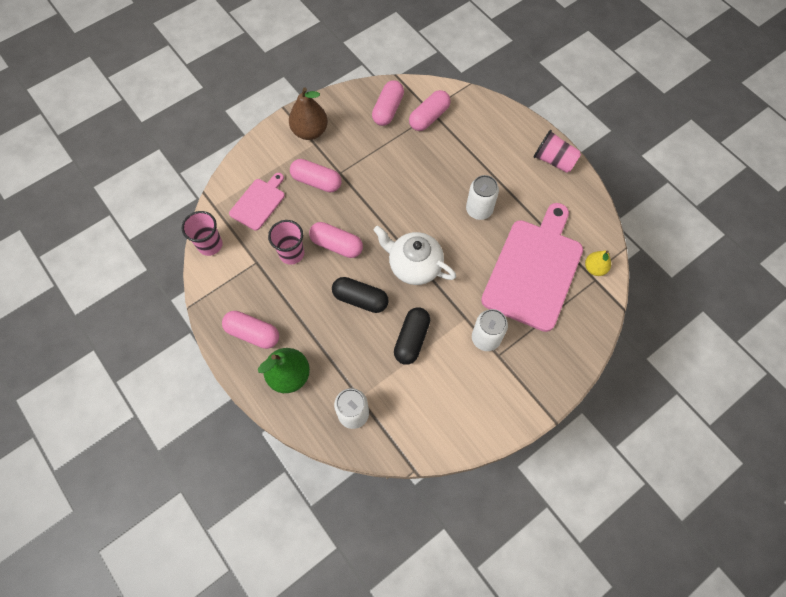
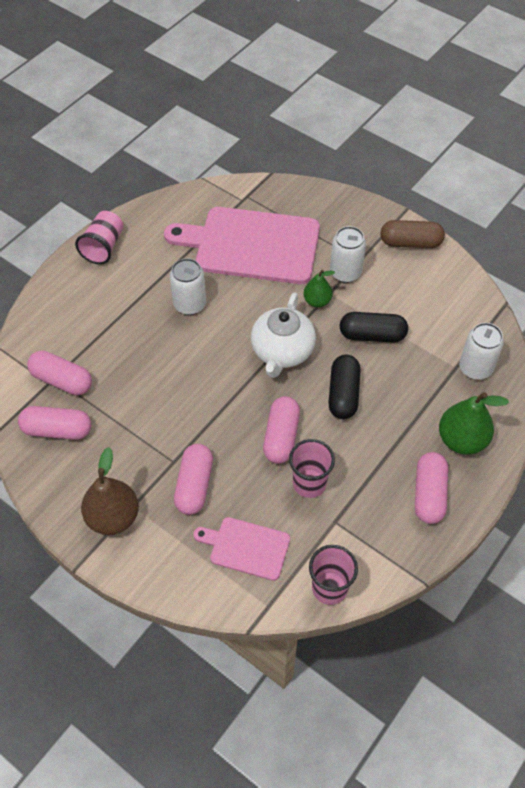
camera: 105 degrees left, 10 degrees down
(459, 306) = (317, 301): none -> green pear
(509, 408) = (410, 243): none -> brown capsule
(594, 268) = (233, 198): yellow pear -> none

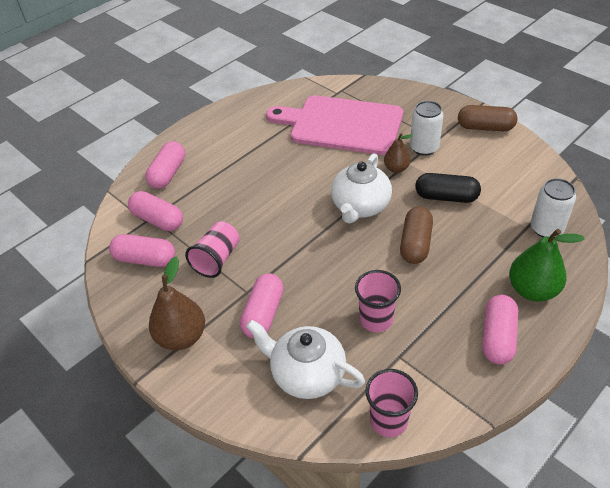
camera: 10 degrees right, 10 degrees down
(103, 247) = (213, 122): pink cup -> pink cup (217, 259)
(190, 304) = (281, 166): white can -> none
(246, 547) = (307, 374): pink cutting board -> white teapot
(281, 437) = (352, 277): pink capsule -> pink capsule (168, 173)
(317, 301) = (396, 168): green pear -> brown pear
(343, 394) = (415, 244): black capsule -> brown capsule

